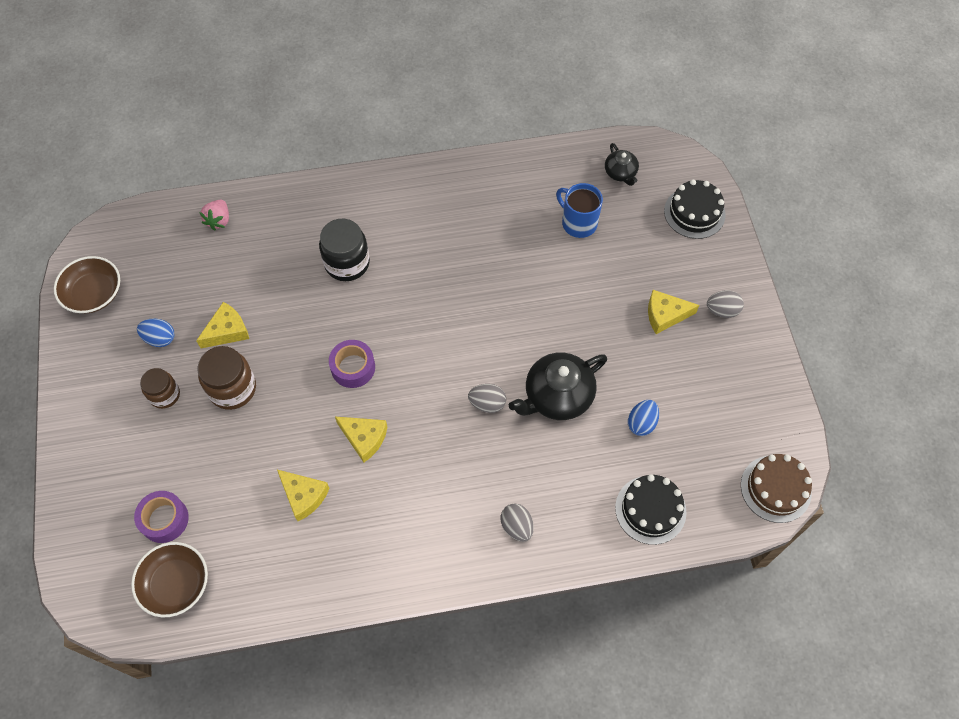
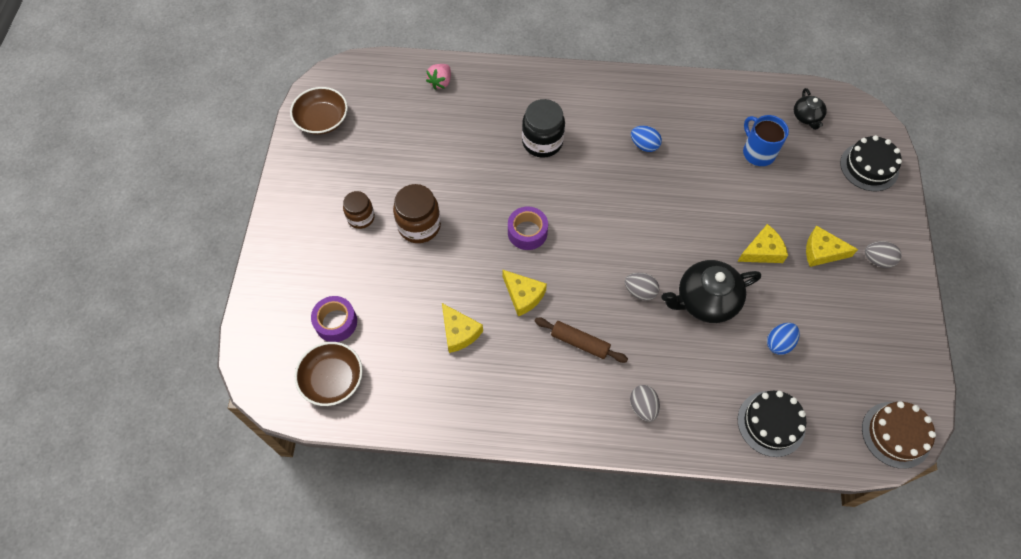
camera: 15 degrees right, 0 degrees up
(160, 338) = (368, 169): blue egg -> blue egg (644, 145)
(227, 331) = (426, 176): yellow cheese -> yellow cheese (762, 251)
(436, 474) = (580, 342): none -> brown rolling pin

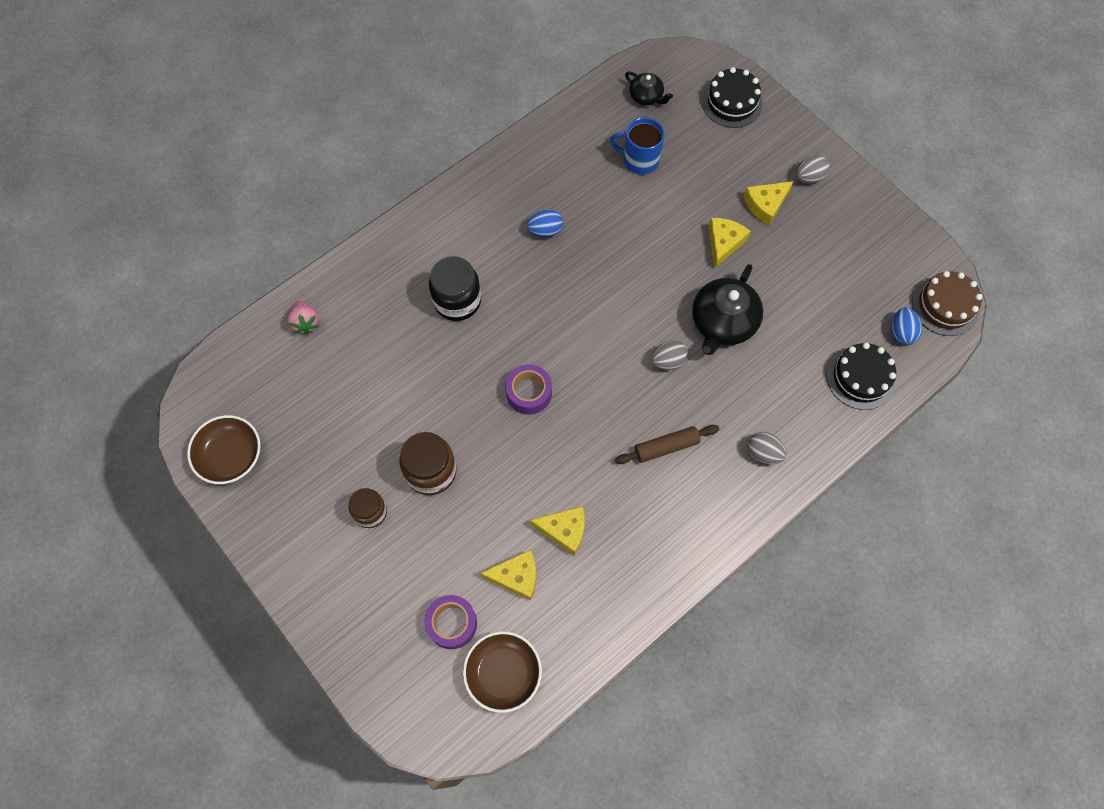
camera: 45 degrees left, 5 degrees up
(523, 295) = (582, 450): yellow cheese -> yellow cheese (516, 576)
(779, 343) = (806, 308): blue egg -> blue egg (901, 332)

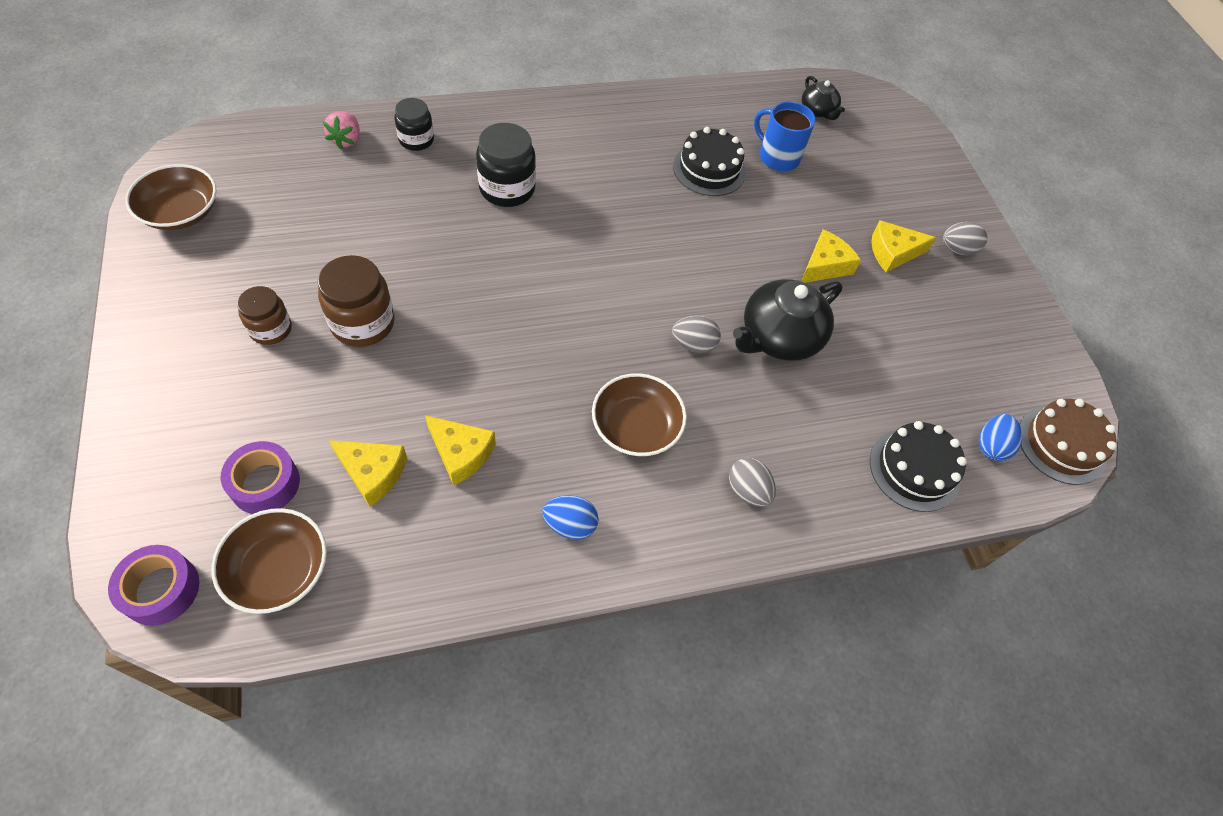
camera: 20 degrees right, 10 degrees down
(359, 293) = (416, 140): none -> black jar
(529, 393) = (520, 301): purple tape -> purple tape (161, 589)
(545, 230) = (639, 171): blue egg -> blue egg (570, 525)
(666, 447) = (636, 427): brown rolling pin -> brown bowl
(732, 102) = (906, 151): black cake -> black cake (709, 169)

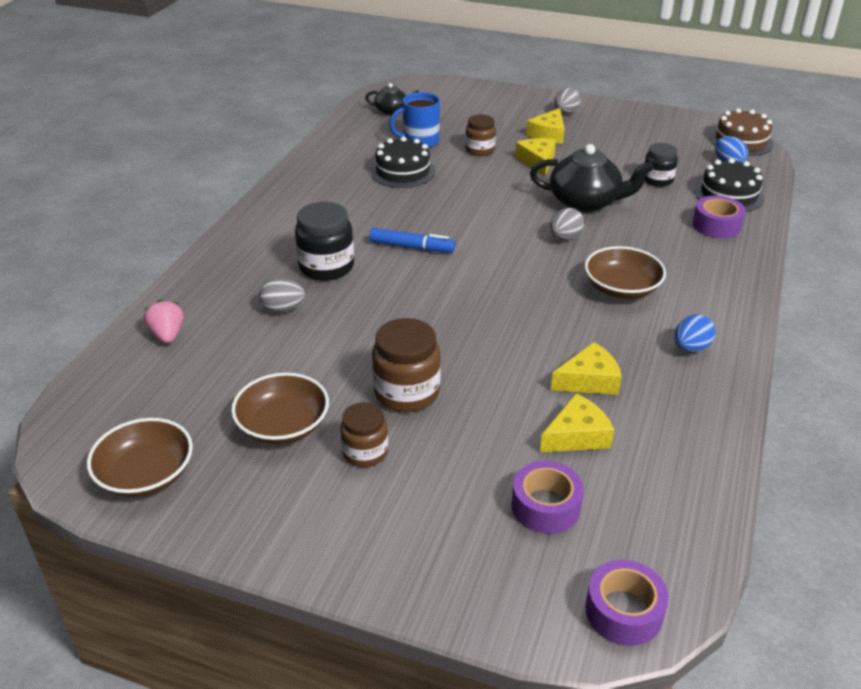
camera: 50 degrees left, 20 degrees down
(278, 570) = (645, 523): brown bowl -> brown bowl (283, 425)
(346, 140) = (167, 335): pink strawberry -> pink strawberry turned 150 degrees counterclockwise
(416, 140) = (214, 295): black jar -> black jar (657, 180)
(582, 233) = (412, 247): none -> blue marker
(748, 490) = (707, 261): grey egg -> grey egg (283, 309)
(778, 337) = (586, 202): black teapot -> black teapot turned 75 degrees counterclockwise
(805, 209) = (480, 150): none -> brown jar
(833, 477) = (716, 225): none -> purple tape

